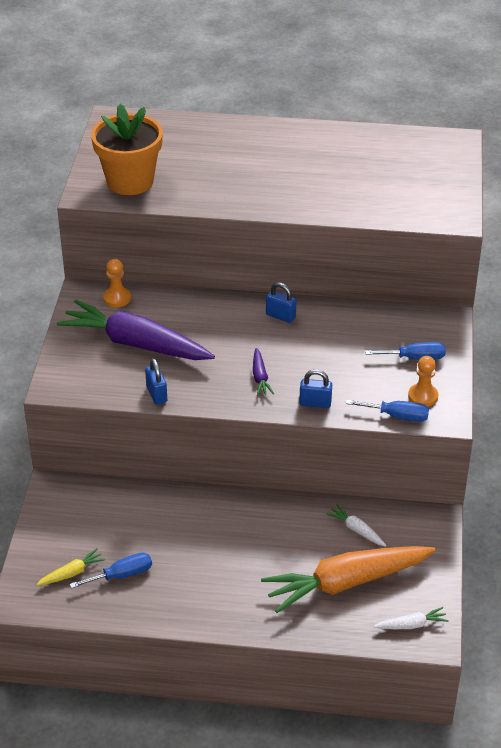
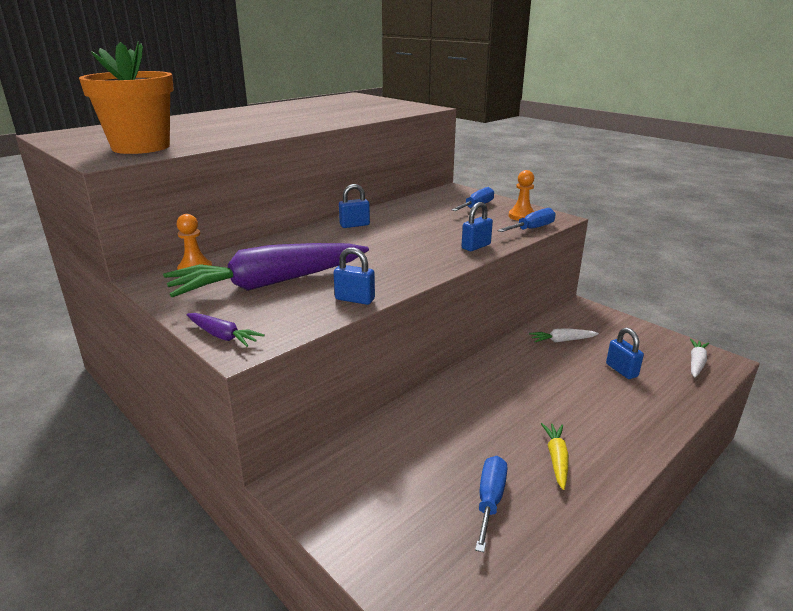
camera: 50 degrees left, 15 degrees down
(72, 573) = (446, 542): yellow carrot -> yellow carrot (556, 459)
(260, 377) = (411, 253): purple carrot -> purple carrot (222, 336)
(346, 583) = (621, 370): orange carrot -> blue padlock

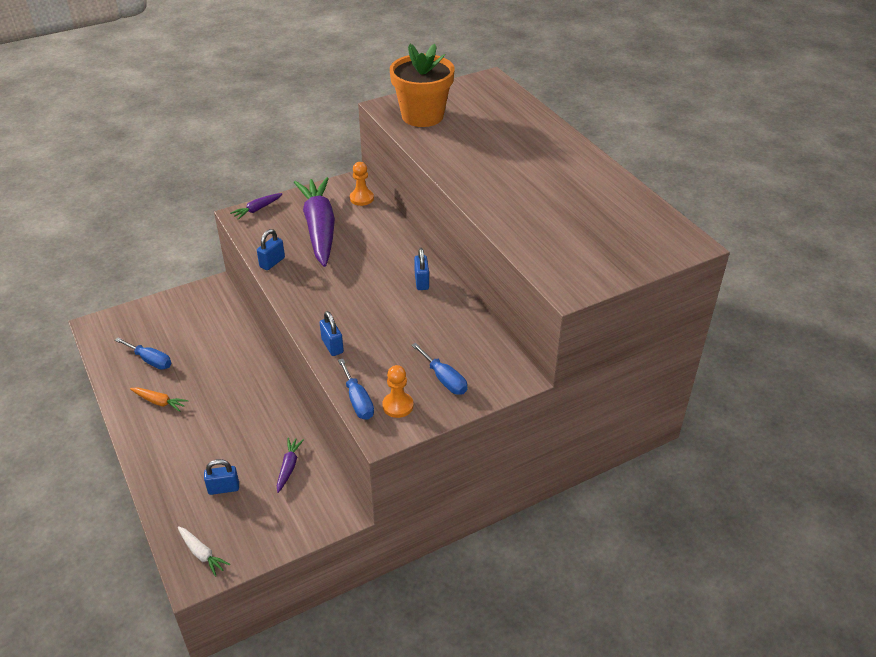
camera: 105 degrees right, 15 degrees up
(556, 459) = (159, 402): yellow carrot -> orange carrot
(562, 341) = (289, 467): white carrot -> purple carrot

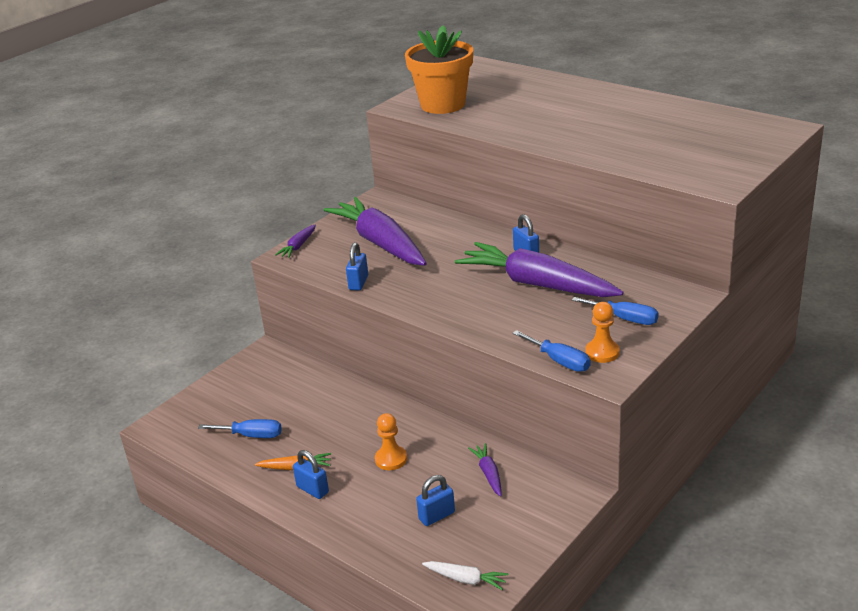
camera: 20 degrees left, 10 degrees down
(332, 346) = (490, 328): blue padlock -> blue padlock (312, 489)
(361, 198) = (399, 208): orange pawn -> orange pawn (391, 459)
(404, 316) = (537, 284): none -> purple carrot

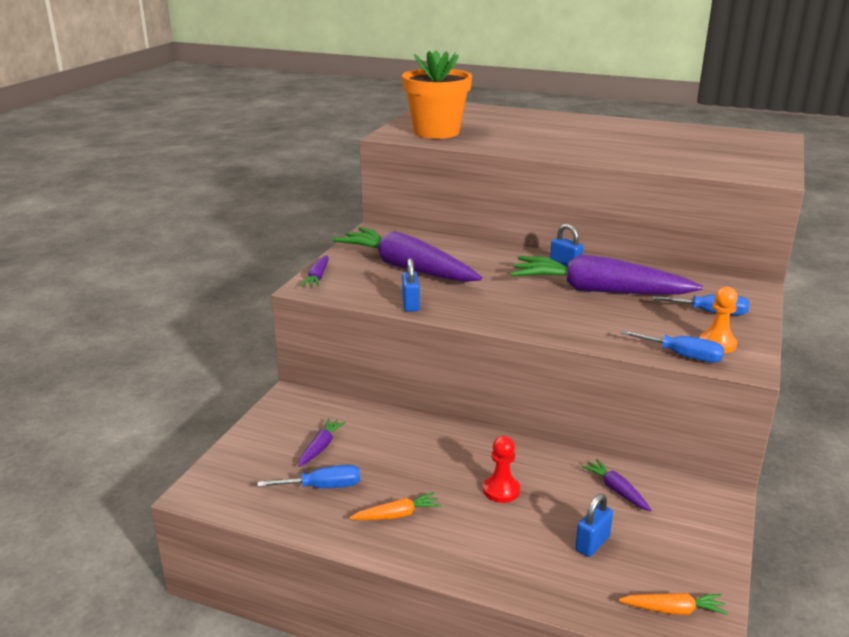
camera: 20 degrees left, 5 degrees down
(267, 401) = (321, 447): none -> purple carrot
(312, 489) = (432, 537): blue padlock -> none
(391, 459) = (501, 490): orange pawn -> red pawn
(466, 579) = (673, 610): white carrot -> orange carrot

